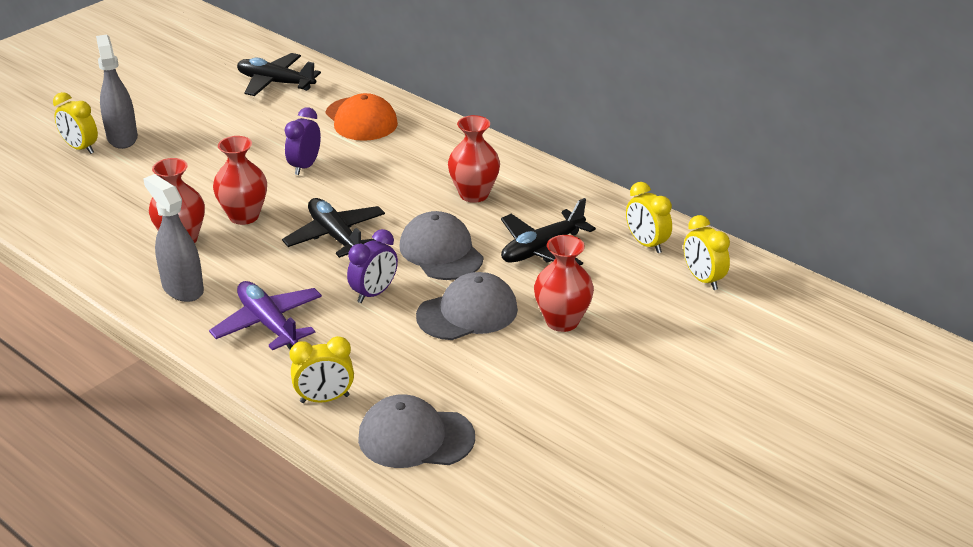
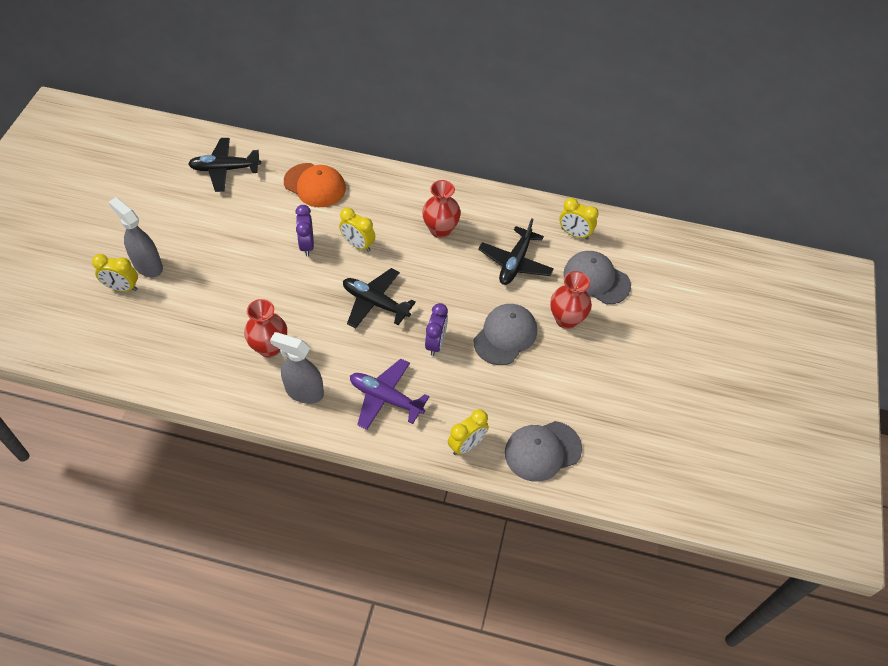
camera: 30 degrees left, 20 degrees up
(244, 216) = (298, 308): red vase -> none
(441, 252) = (454, 290): grey cap -> grey cap (596, 279)
(703, 279) = (625, 251): yellow clock -> yellow clock (358, 245)

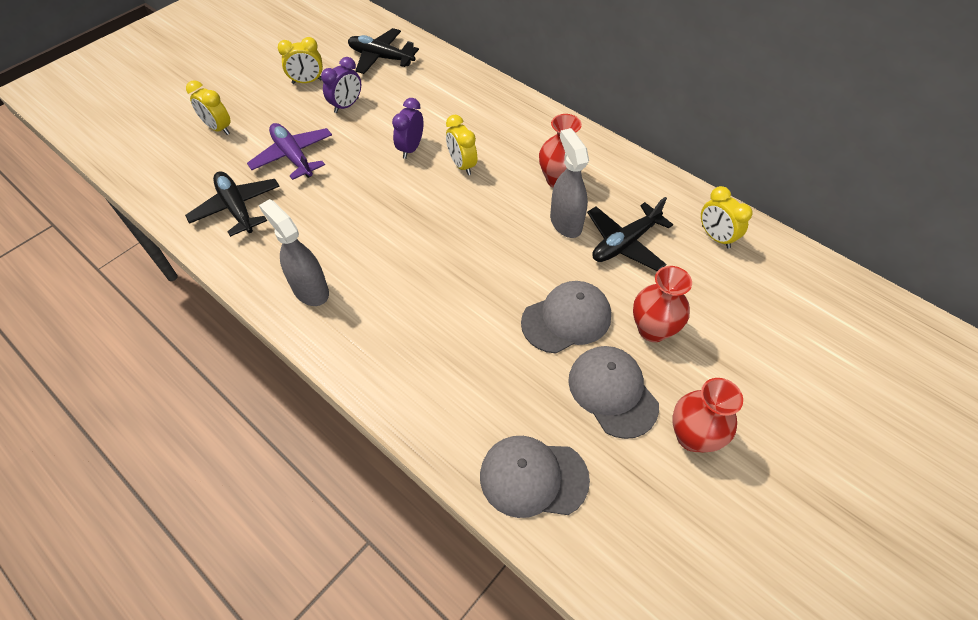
camera: 30 degrees right, 0 degrees up
(148, 265) = (254, 117): grey spray bottle -> grey spray bottle (565, 222)
(269, 347) = (308, 232): red vase -> red vase (692, 436)
(315, 185) = (455, 97): orange cap -> none
(375, 303) = (442, 228): black plane -> black plane (237, 208)
(385, 398) = (389, 333): purple plane -> purple plane (293, 156)
(436, 343) = (481, 295): purple clock -> purple clock (346, 106)
(466, 445) = (445, 427): yellow clock -> yellow clock (307, 82)
(596, 279) = (716, 297): grey cap -> grey cap (612, 392)

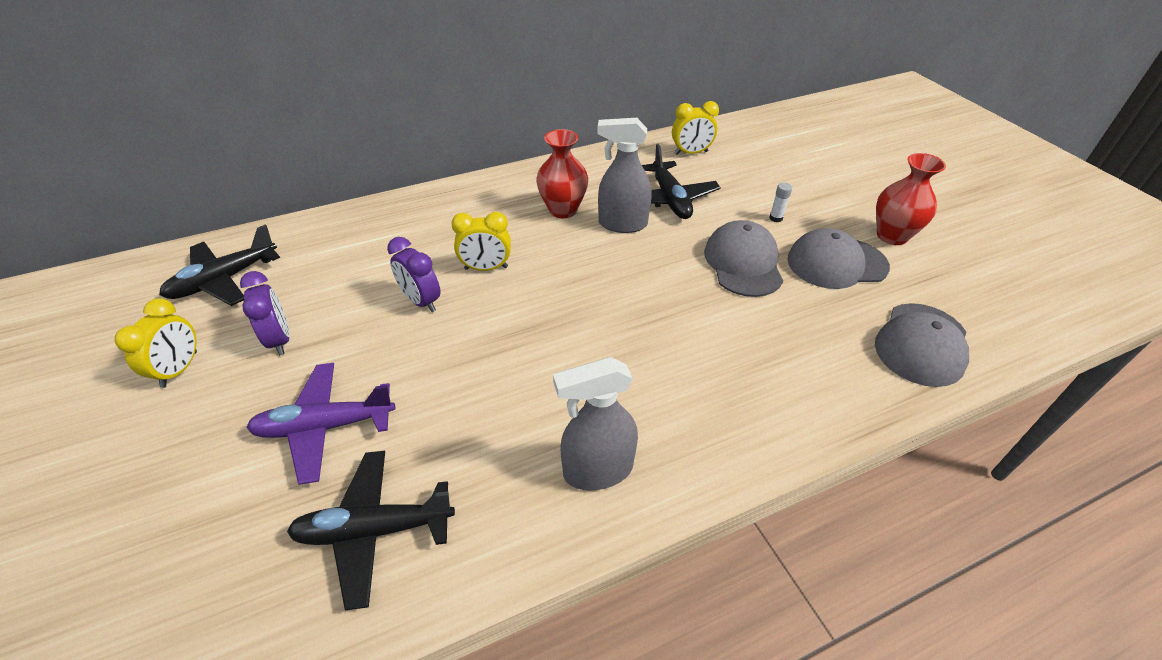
camera: 65 degrees left, 10 degrees down
(218, 128) = (158, 518): yellow clock -> none
(652, 329) = (776, 218): red vase -> white glue stick

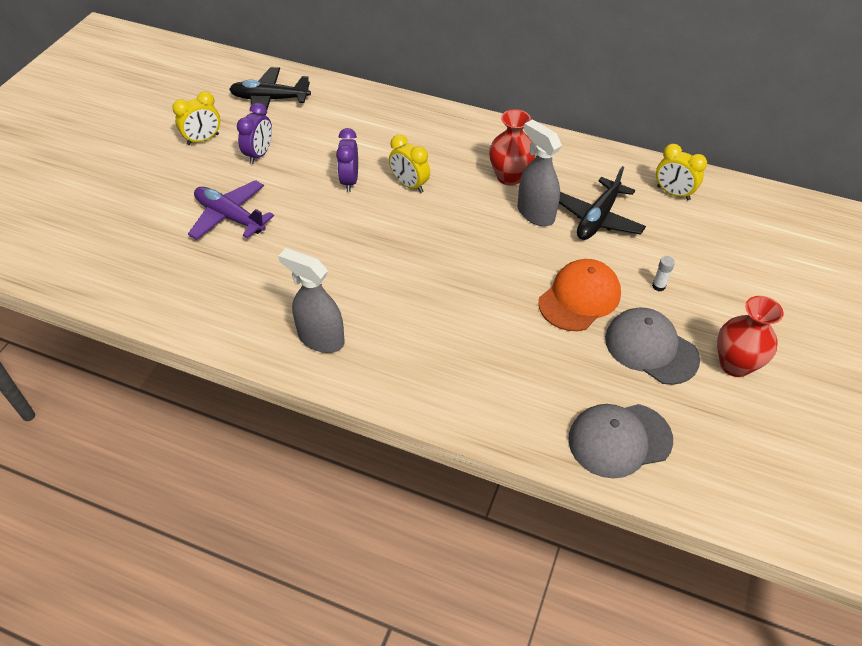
camera: 45 degrees right, 5 degrees up
(374, 530) = (197, 282): black plane -> none
(743, 263) = (579, 298): grey cap -> orange cap

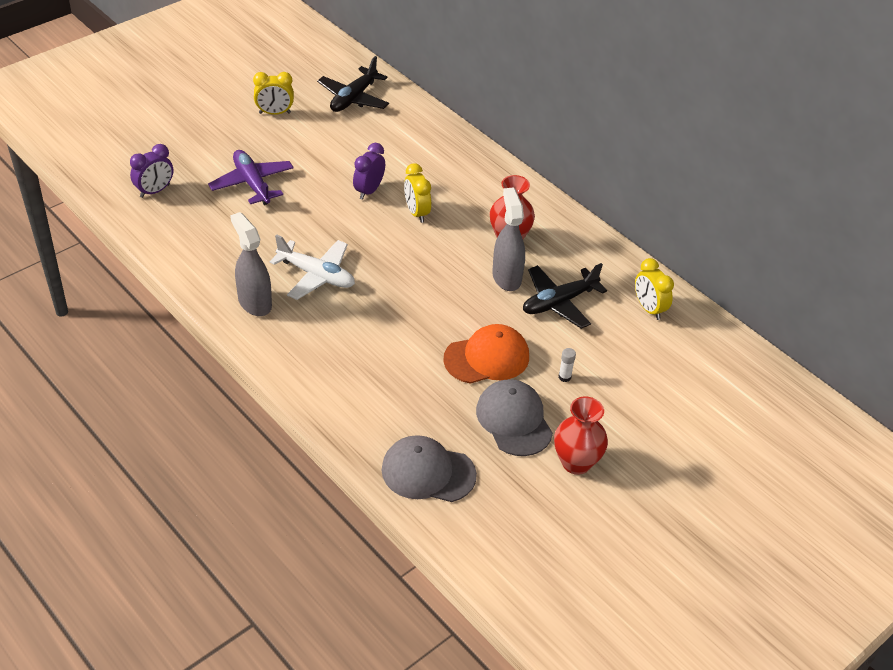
camera: 25 degrees right, 5 degrees down
(259, 154) = (311, 142): purple clock -> purple clock (155, 191)
(270, 99) = (353, 98): black plane -> black plane turned 90 degrees counterclockwise
(361, 284) = (316, 275): none -> white plane

